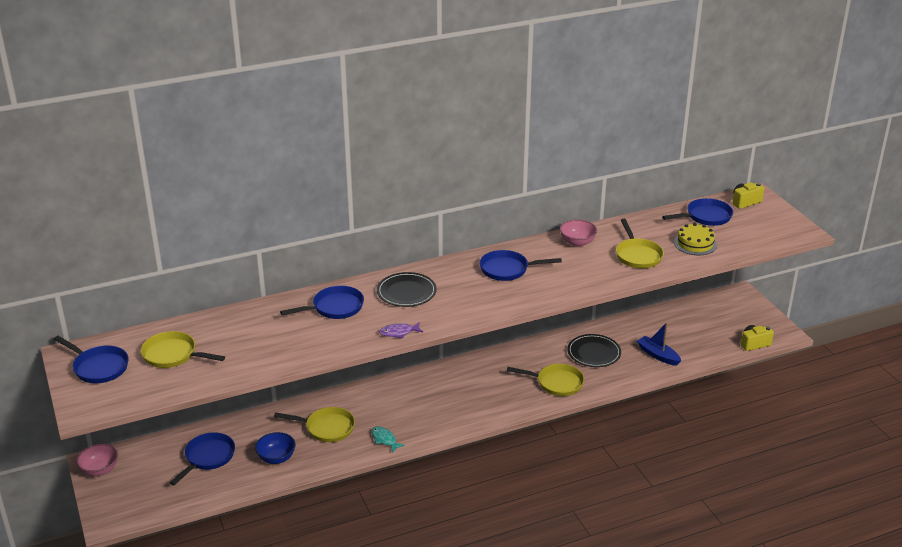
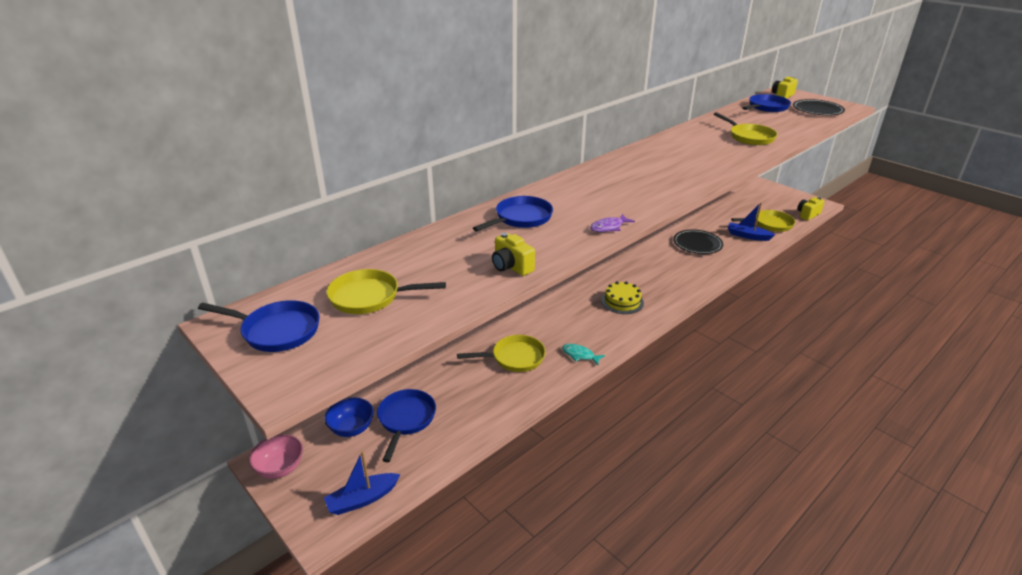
camera: 20 degrees left, 0 degrees up
(145, 507) = (362, 499): none -> blue boat
(276, 458) = (483, 401): blue bowl -> blue bowl (351, 428)
(291, 352) = (511, 267): none -> yellow camera
(406, 292) = (580, 194): black plate -> black plate (817, 110)
(507, 269) = (654, 162): blue pan -> none
(556, 383) = (690, 272): yellow pan -> yellow pan (770, 224)
(577, 242) = (690, 136): pink bowl -> none
(695, 243) = (782, 124): yellow cake -> yellow cake (622, 301)

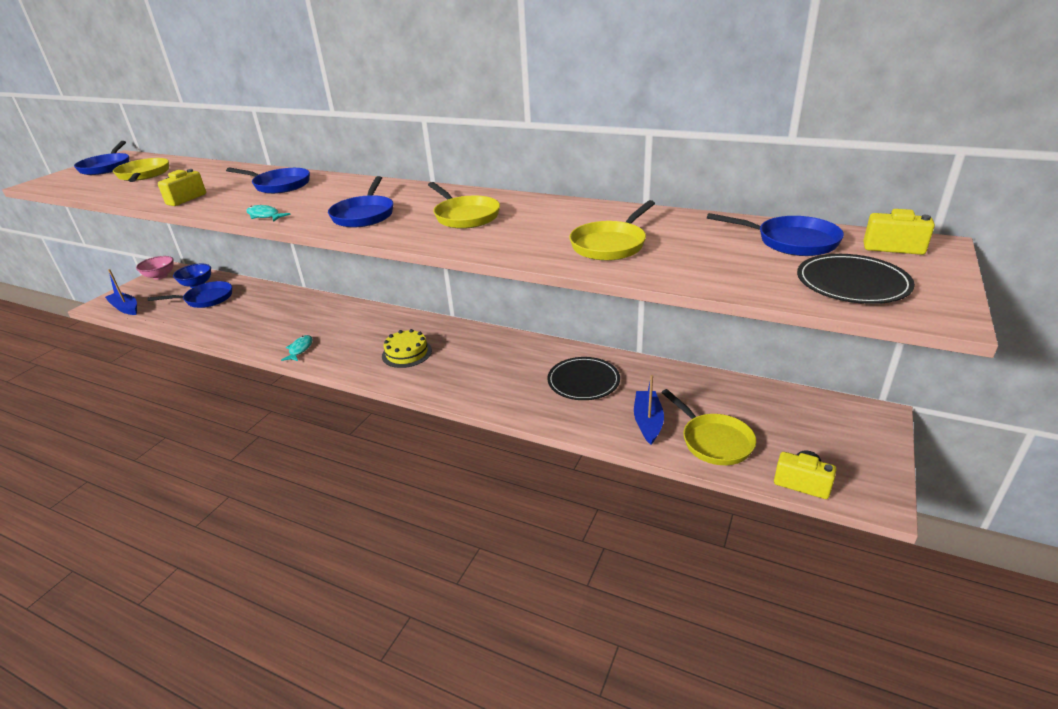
camera: 70 degrees right, 0 degrees up
(514, 358) = (290, 320): yellow pan -> yellow pan (465, 216)
(609, 227) = (265, 216): purple fish -> turquoise fish
(642, 190) = (364, 215): none -> blue pan

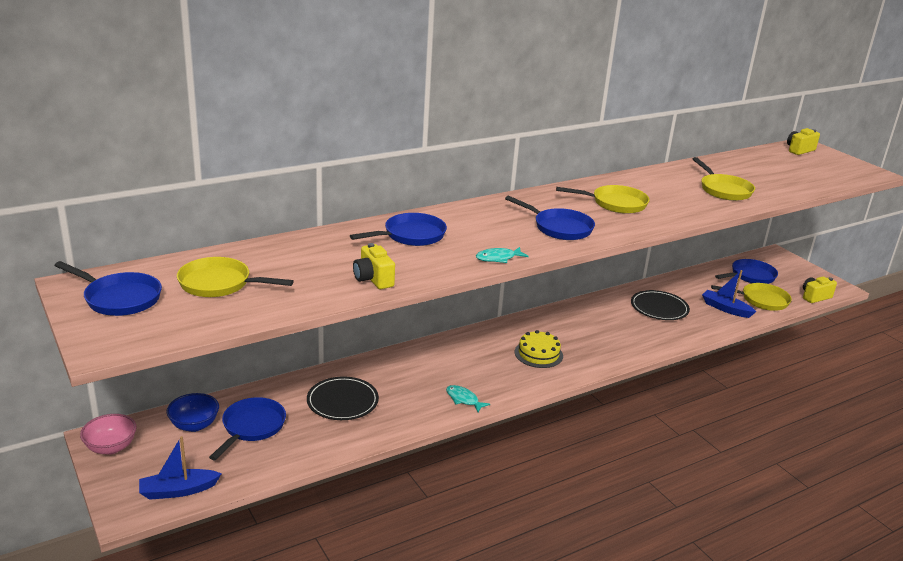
camera: 60 degrees left, 5 degrees down
(791, 241) = (769, 160): blue pan -> blue pan (750, 276)
(852, 283) = (831, 171): black plate -> black plate (342, 401)

